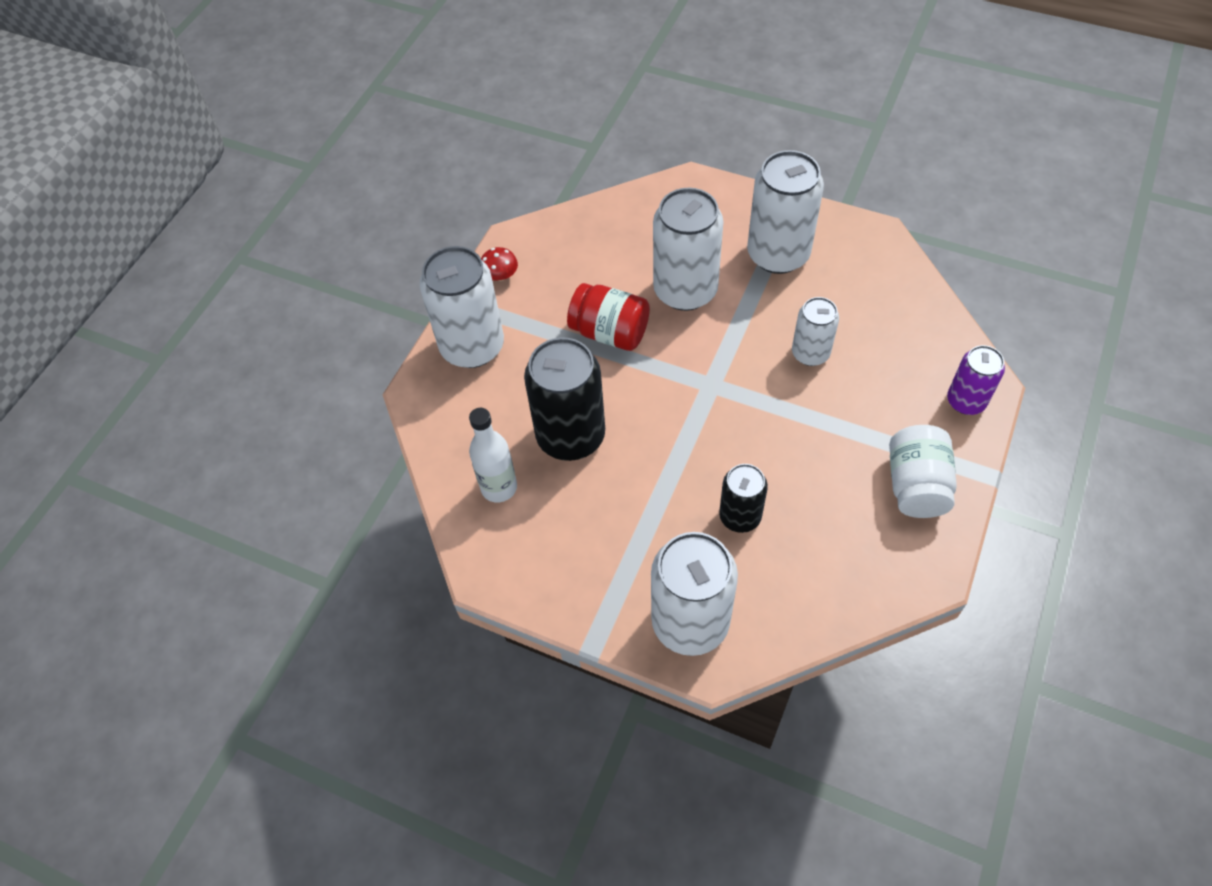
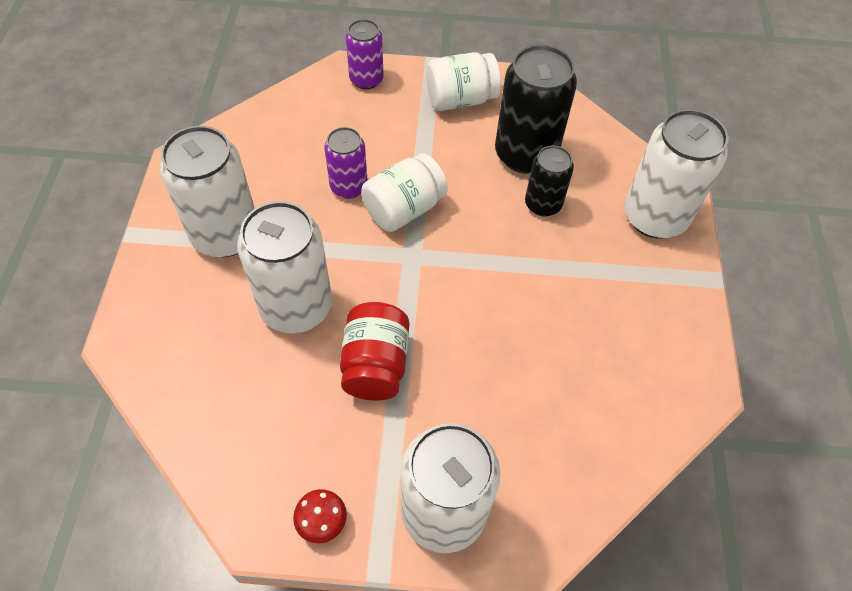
camera: 115 degrees left, 0 degrees up
(499, 487) = (609, 410): white bottle -> none
(570, 436) = (521, 362): black can -> black can (525, 154)
(769, 391) = (404, 209): none -> white jar
(810, 353) = (348, 186): white can -> purple can

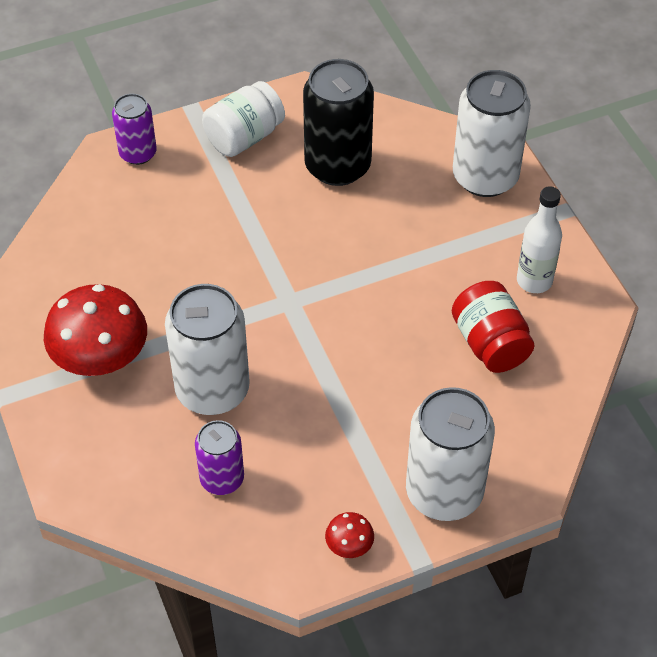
camera: 25 degrees left, 5 degrees down
(225, 235) = (100, 356): white can -> red mushroom
(348, 186) = (189, 264): purple can -> purple can (222, 479)
(375, 364) = (315, 406): red jar -> red jar (490, 343)
(404, 209) = (255, 263): white jar -> none
(543, 204) = (380, 206): black can -> none
(650, 335) = (534, 281): none -> white bottle

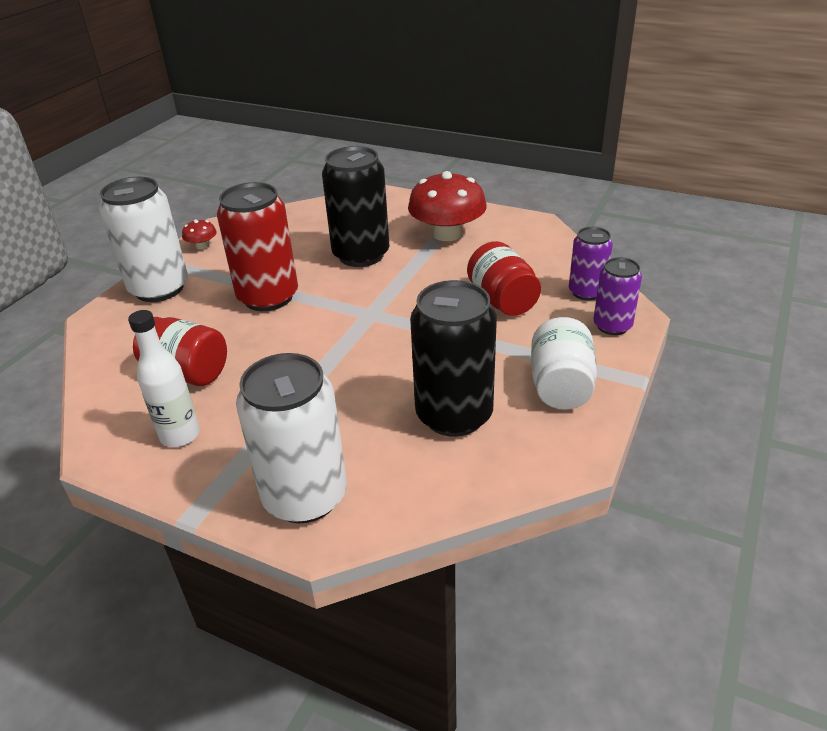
camera: 140 degrees right, 15 degrees down
(174, 235) = (502, 300): none -> red jar
(212, 390) = (361, 255): white can -> black can
(222, 479) = (306, 232): purple can -> purple can (586, 292)
(353, 393) = (268, 297): none -> red can

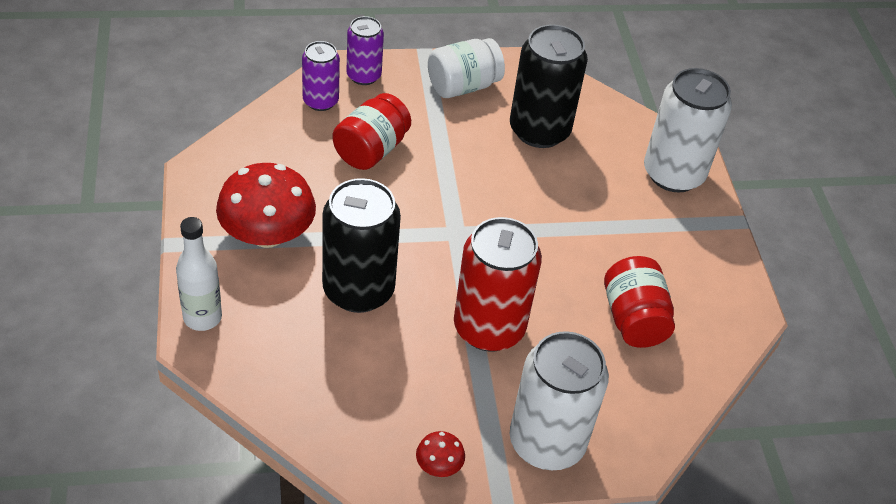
camera: 130 degrees left, 10 degrees up
(180, 435) = (693, 275): white bottle -> white bottle (202, 317)

